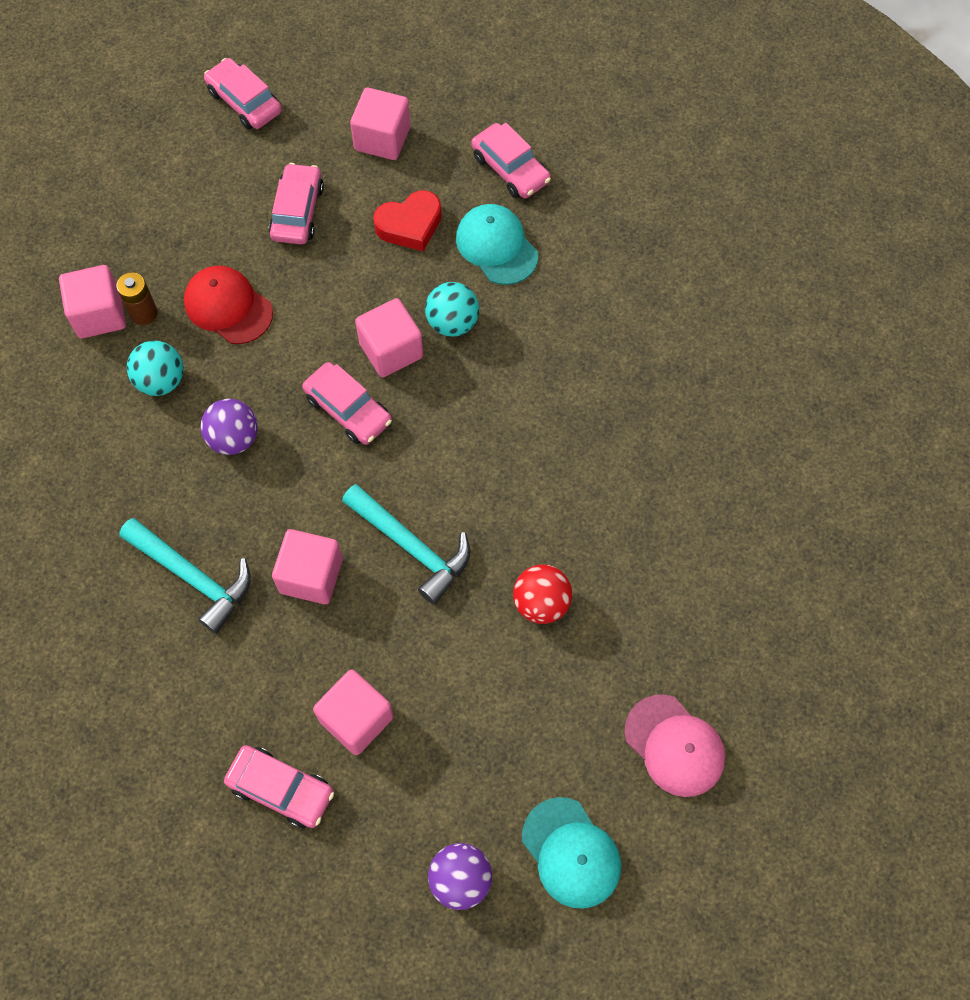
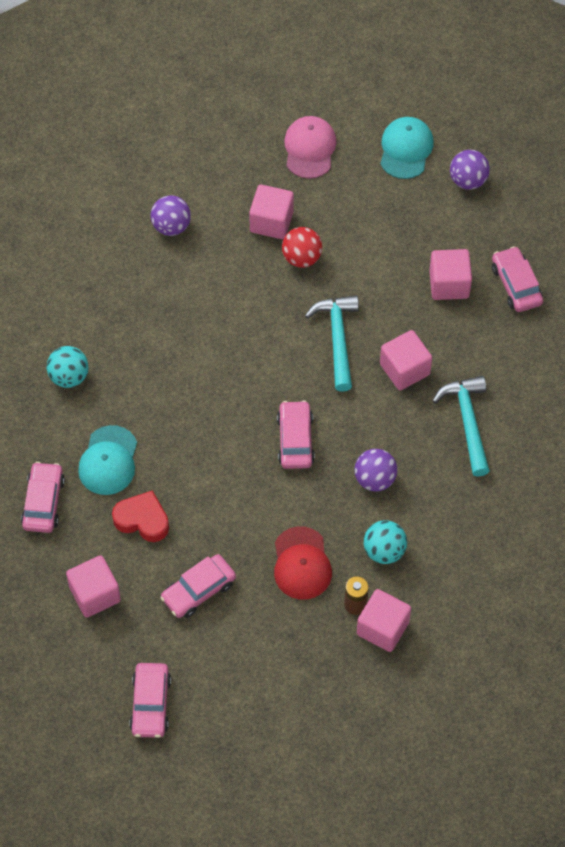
camera: 135 degrees left, 5 degrees down
(391, 350) = (236, 453): pink cube -> pink cube (271, 222)
(452, 323) = (185, 438): turquoise ball -> turquoise ball (69, 376)
(707, 514) = (171, 226): none -> purple ball

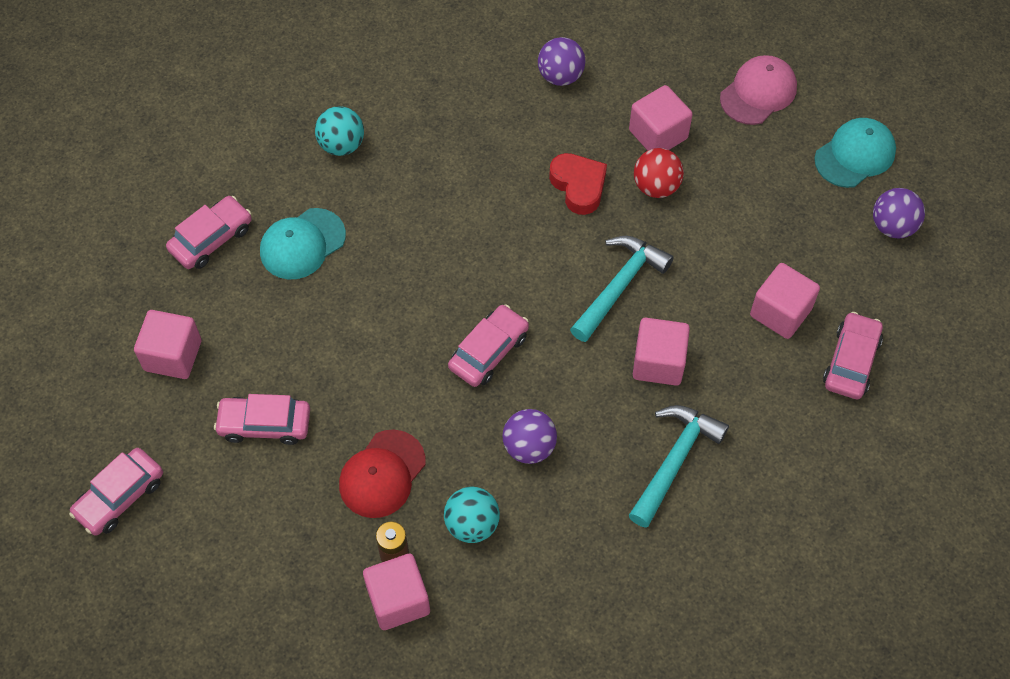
camera: 40 degrees right, 0 degrees up
(142, 520) = (279, 320): red heart -> red heart (578, 186)

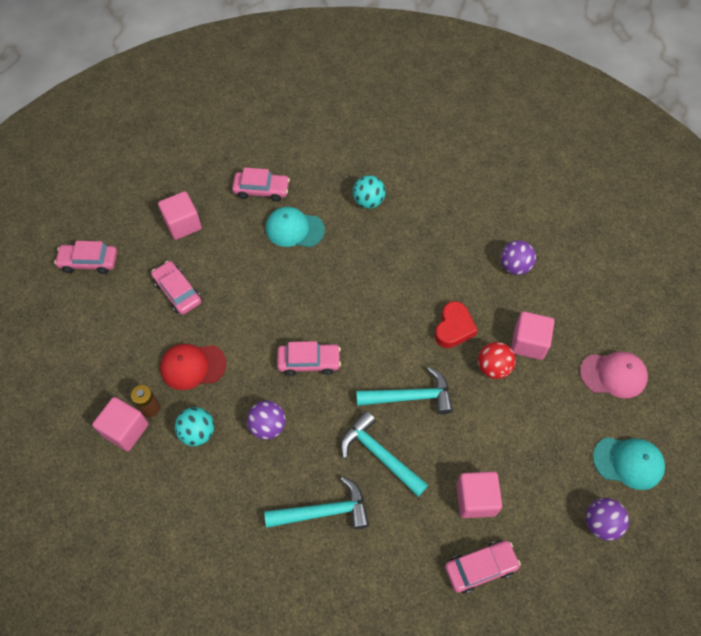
camera: 50 degrees right, 0 degrees up
(658, 362) = (380, 455): pink cube -> turquoise hammer

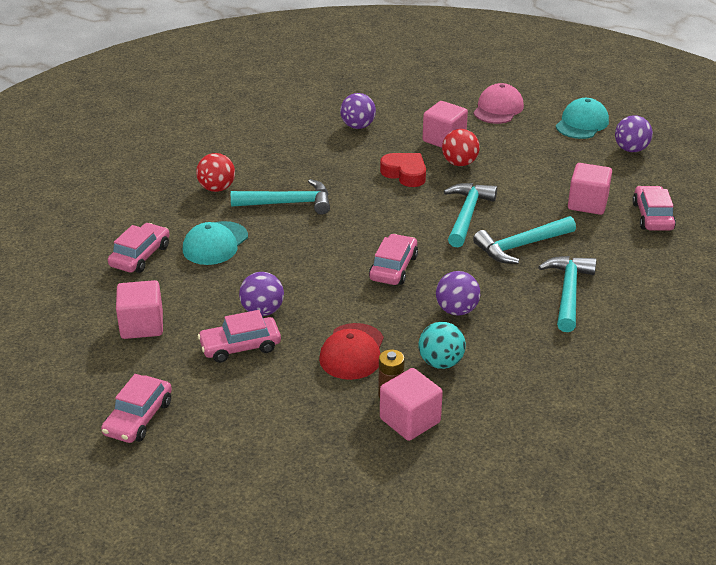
camera: 70 degrees left, 25 degrees down
(222, 290) = (262, 311): none -> purple ball
(368, 201) = (217, 188): turquoise ball -> red ball
(368, 257) = (288, 203): none -> turquoise hammer

